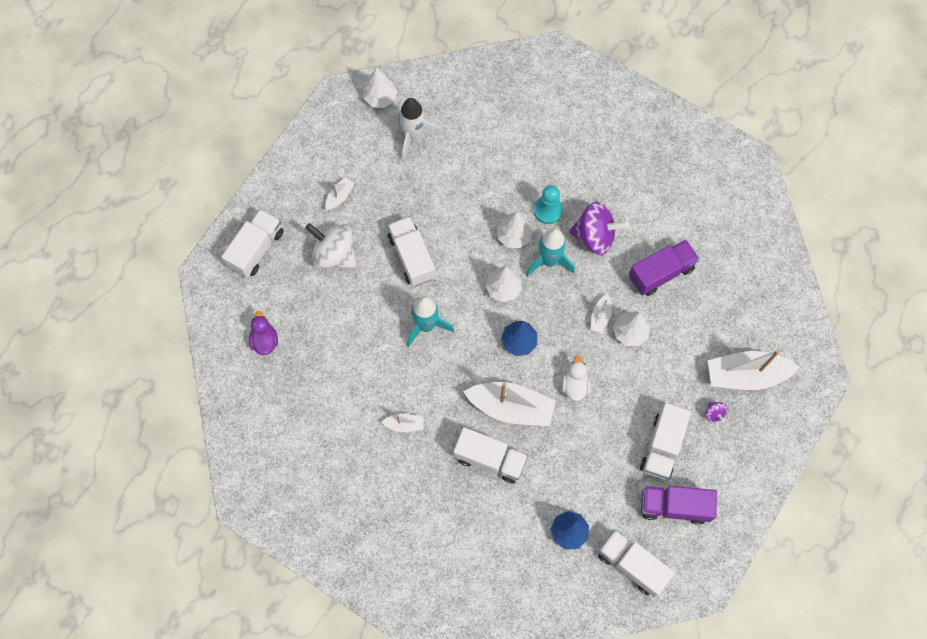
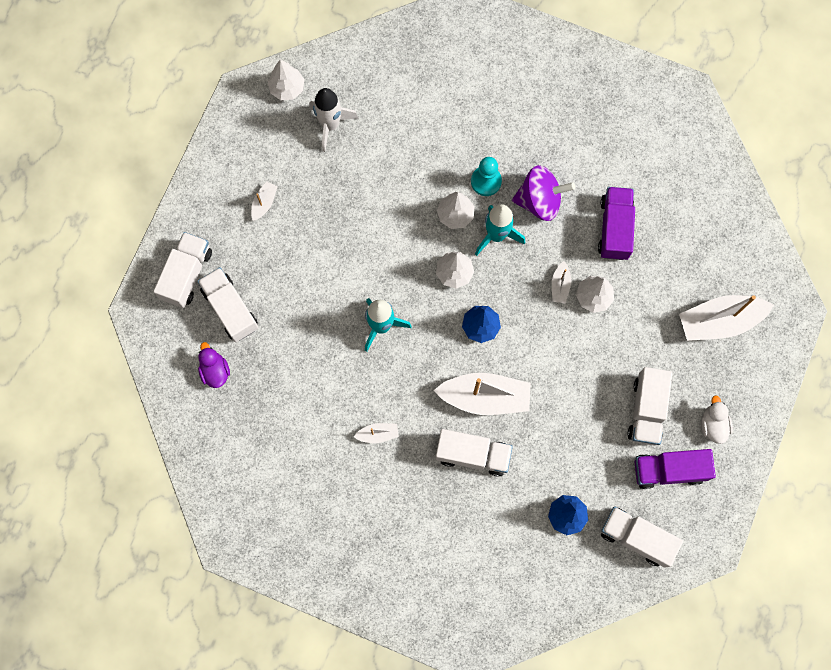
camera: 10 degrees left, 5 degrees up
(334, 254) = (270, 266): white spinning top -> none
(412, 257) = (352, 255): white truck -> white truck (230, 309)
(574, 385) = (546, 362): white duck -> white duck (713, 425)
(661, 273) = (614, 228): purple truck -> purple truck turned 45 degrees counterclockwise
(714, 414) = (693, 367): purple spinning top -> none

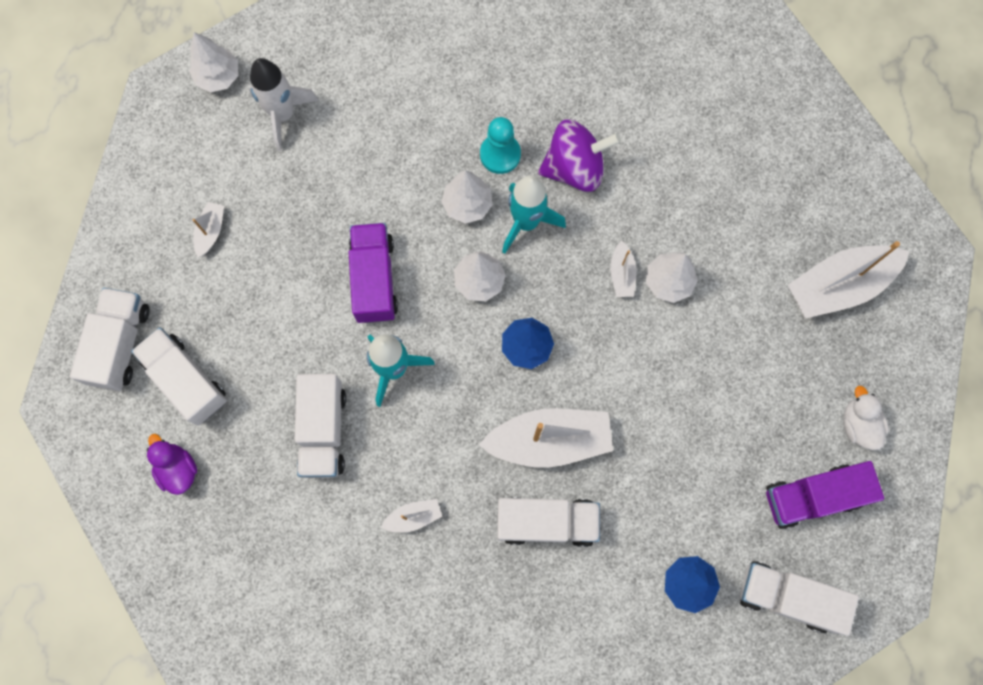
camera: 10 degrees left, 0 degrees up
(614, 228) = (679, 187): purple truck -> purple truck (374, 279)
(646, 410) = (767, 420): white truck -> white truck (323, 430)

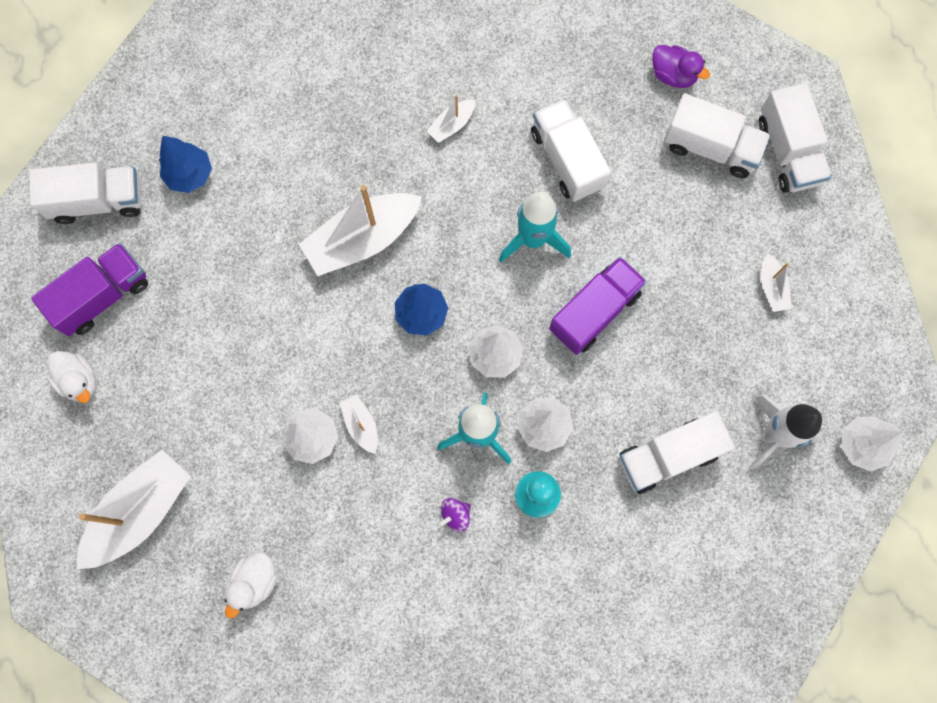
camera: 155 degrees right, 0 degrees up
(374, 279) = (594, 312): purple truck -> purple truck turned 105 degrees counterclockwise
(546, 522) = (334, 170): white truck -> white truck (668, 456)
(575, 168) = (455, 515): purple spinning top -> purple spinning top, size x0.44
(761, 188) = (255, 582): none -> white duck

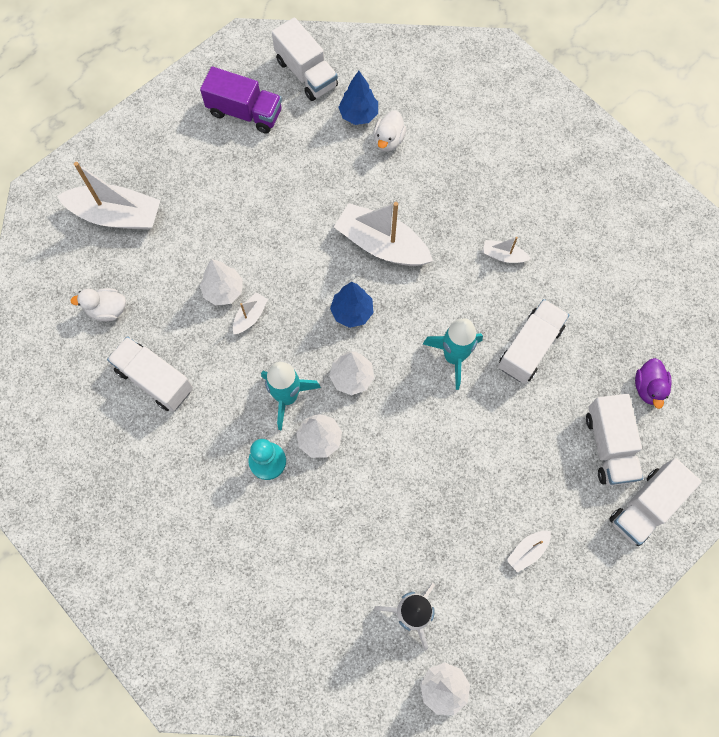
camera: 60 degrees right, 5 degrees down
(79, 381) = (182, 131): white duck -> white duck (388, 140)
(455, 515) = (222, 413): purple spinning top -> none
(594, 312) = (426, 429): purple truck -> none
(668, 456) = (349, 541): white truck -> white truck (155, 379)

